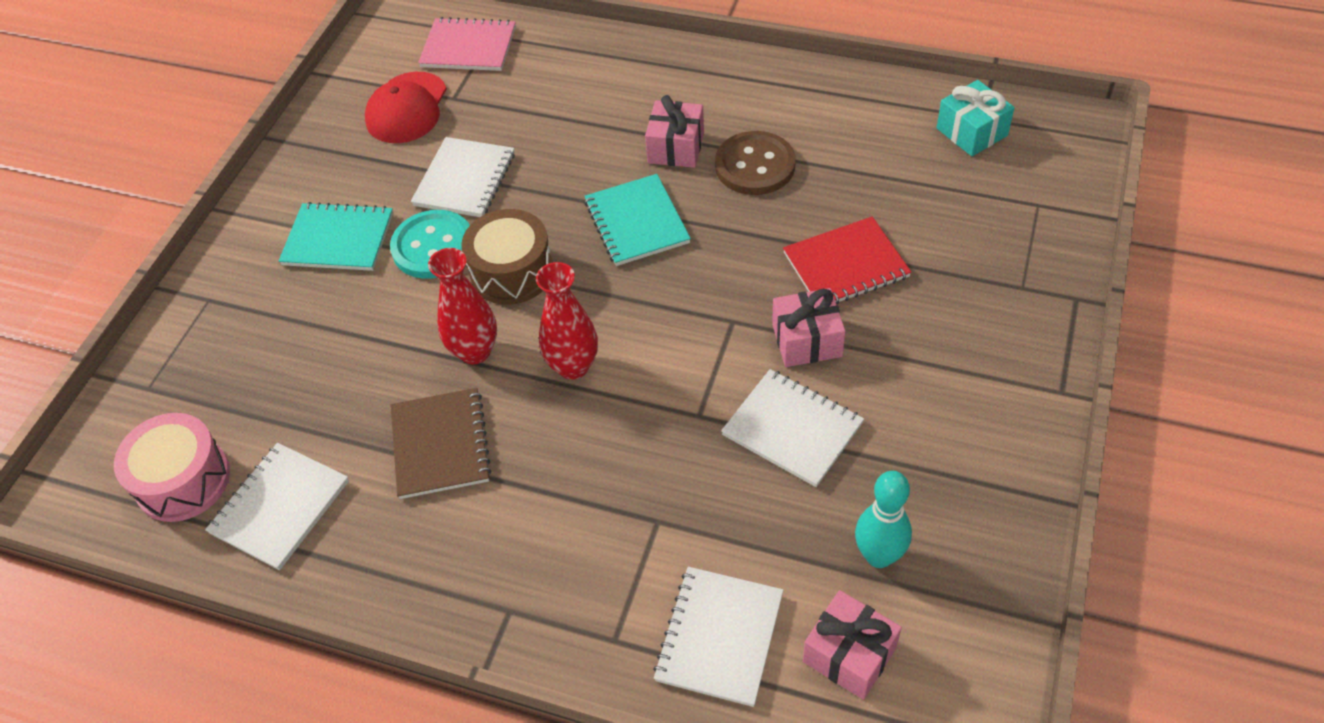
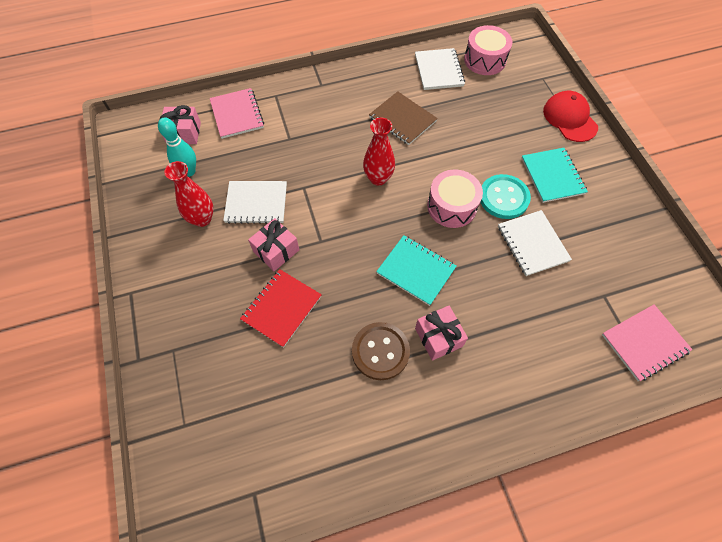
camera: 140 degrees right, 10 degrees up
(338, 239) = (552, 176): turquoise notebook -> turquoise notebook turned 75 degrees counterclockwise
(407, 108) = (620, 271): red cap -> red cap (569, 118)
(475, 351) = (428, 161): red vase -> red vase (202, 219)
(512, 272) = (451, 206): brown drum -> pink drum
(719, 637) = (237, 114): white notebook -> pink notebook
(971, 132) = (255, 472): turquoise gift -> none

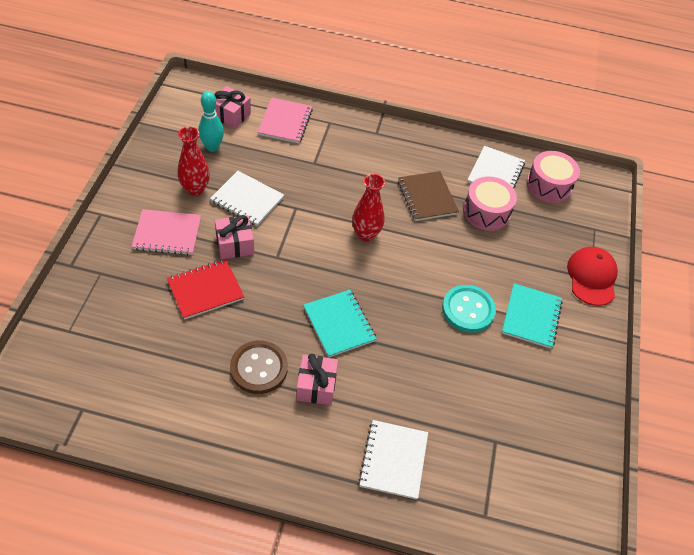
camera: 25 degrees right, 10 degrees down
(451, 206) = (413, 291): pink drum -> pink drum (486, 212)
(532, 244) = (463, 361): white notebook -> white notebook (393, 460)
(644, 343) = (501, 501): pink notebook -> pink notebook (167, 234)

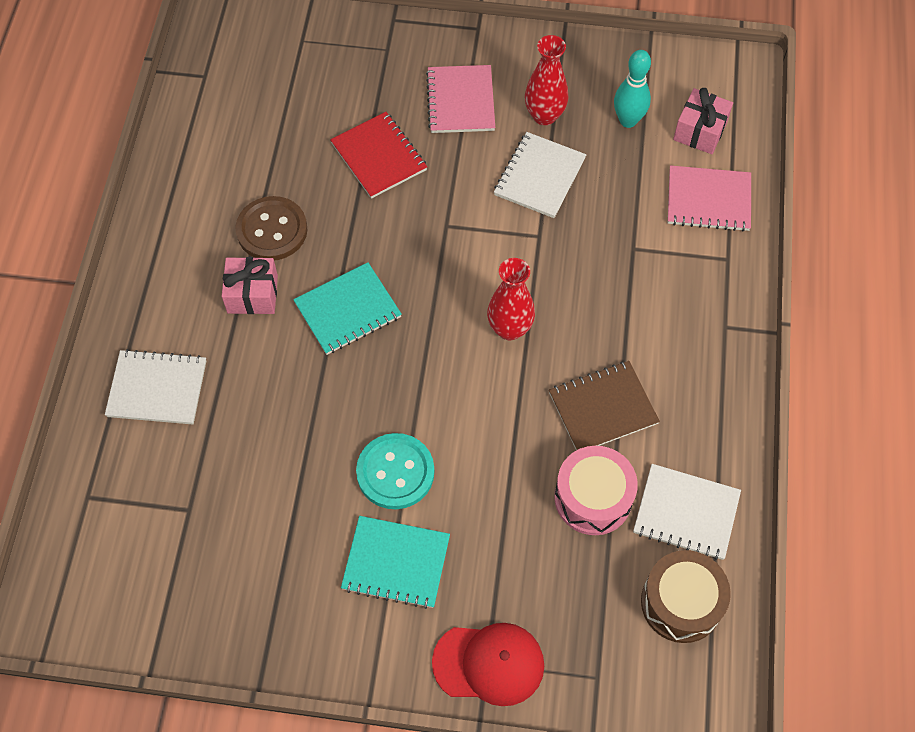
camera: 90 degrees right, 10 degrees up
(235, 244) = (457, 175): pink gift -> none
(549, 185) = (681, 603): pink drum -> brown drum

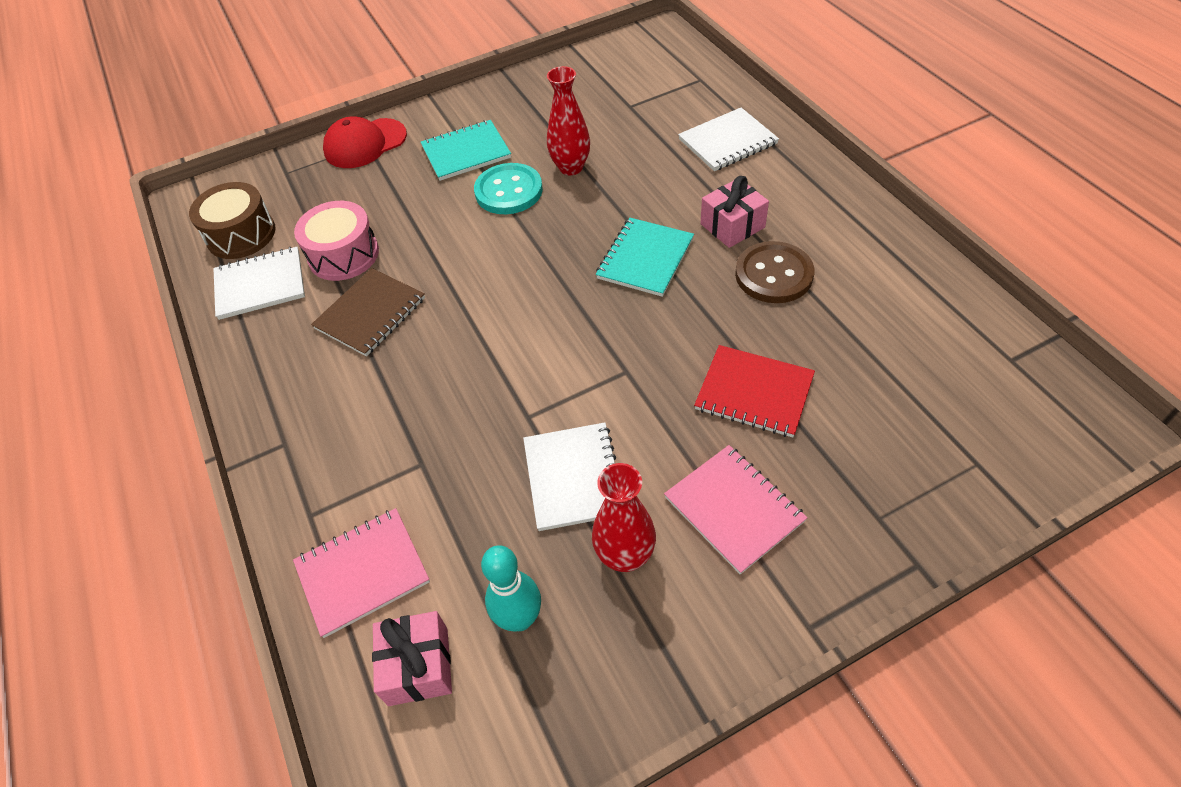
camera: 150 degrees right, 10 degrees down
(509, 329) = (495, 324): red vase -> red vase (571, 167)

